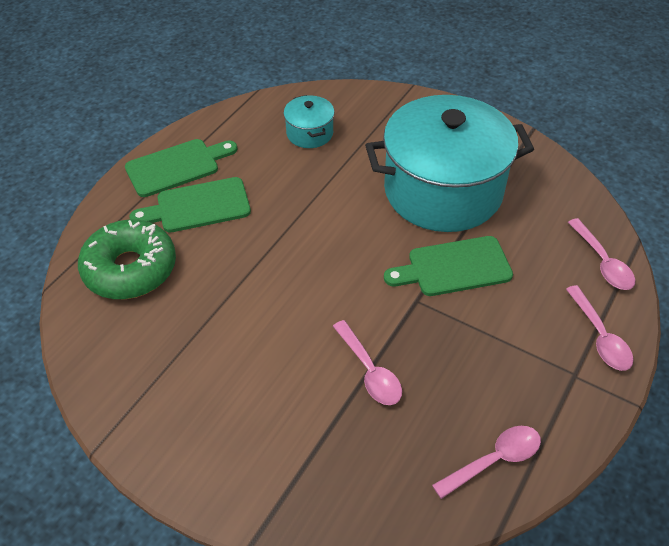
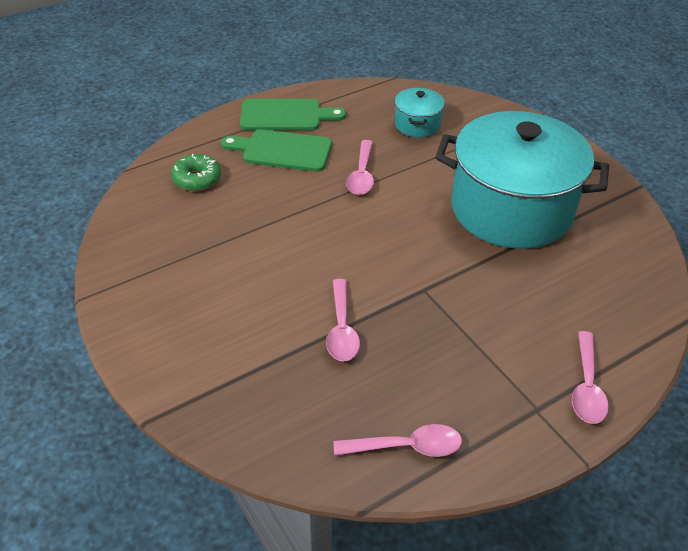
camera: 25 degrees right, 5 degrees down
(130, 269) = (197, 179): green donut -> green donut, size x0.56
(454, 267) = (478, 275): green cutting board -> none
(602, 262) = (635, 324): pink spoon -> pink spoon (361, 175)

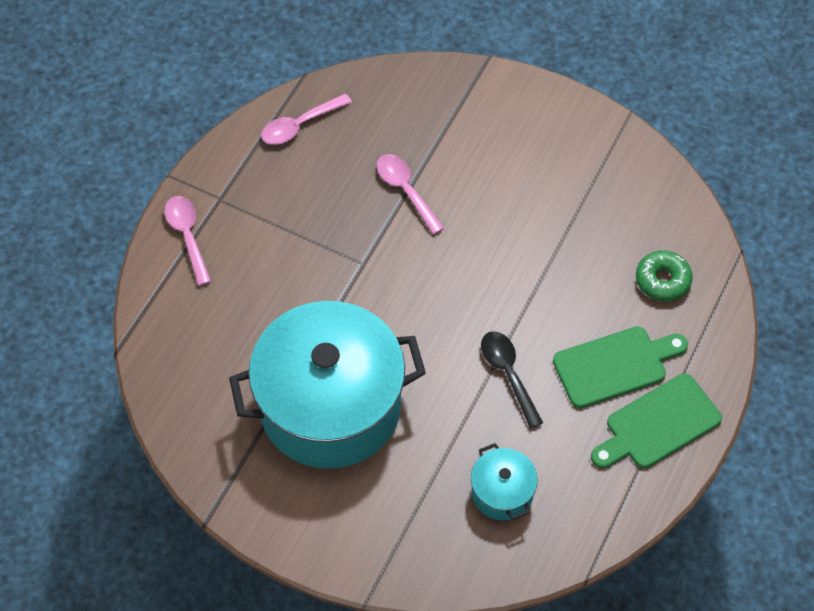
camera: 150 degrees right, 15 degrees up
(361, 175) = (508, 374): pink spoon -> black spoon

